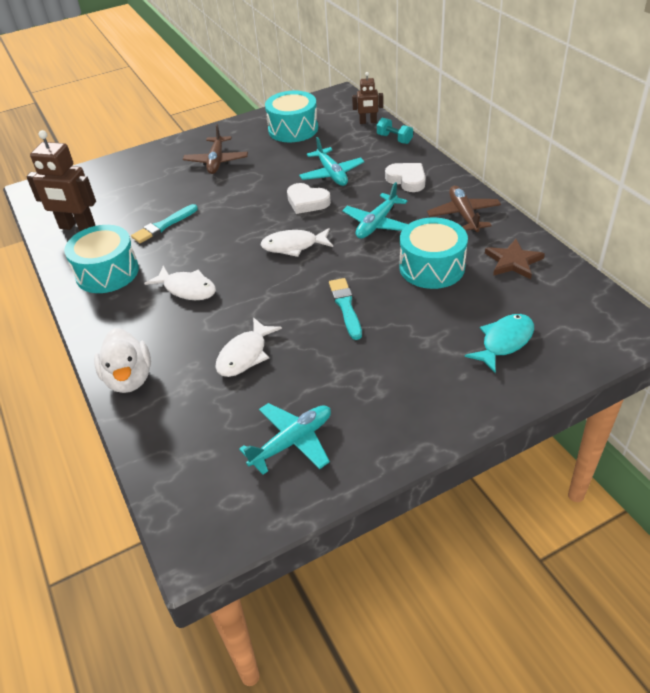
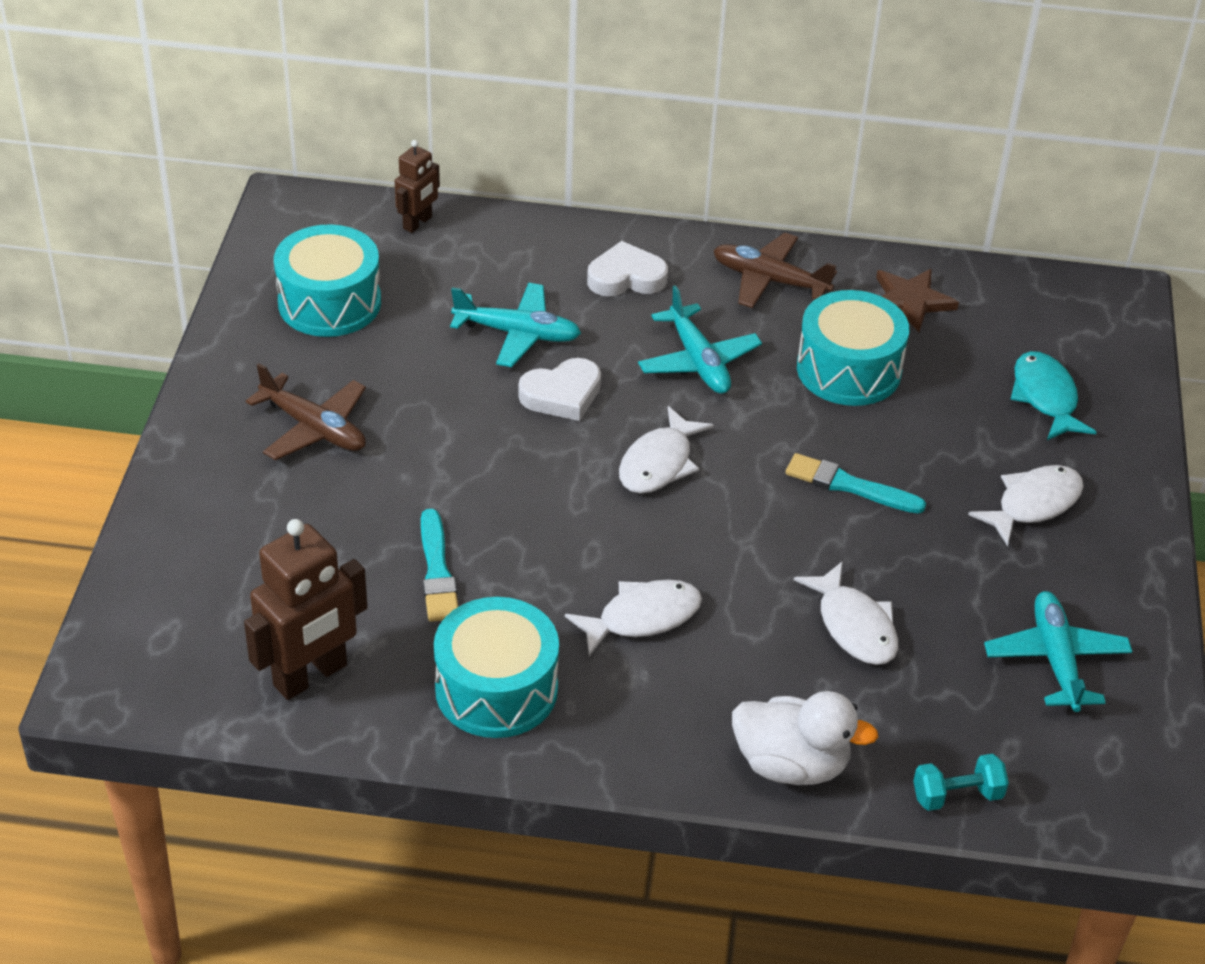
camera: 60 degrees left, 0 degrees up
(394, 139) = (503, 227): turquoise dumbbell -> turquoise dumbbell (957, 795)
(409, 377) = (1033, 504): none -> white fish

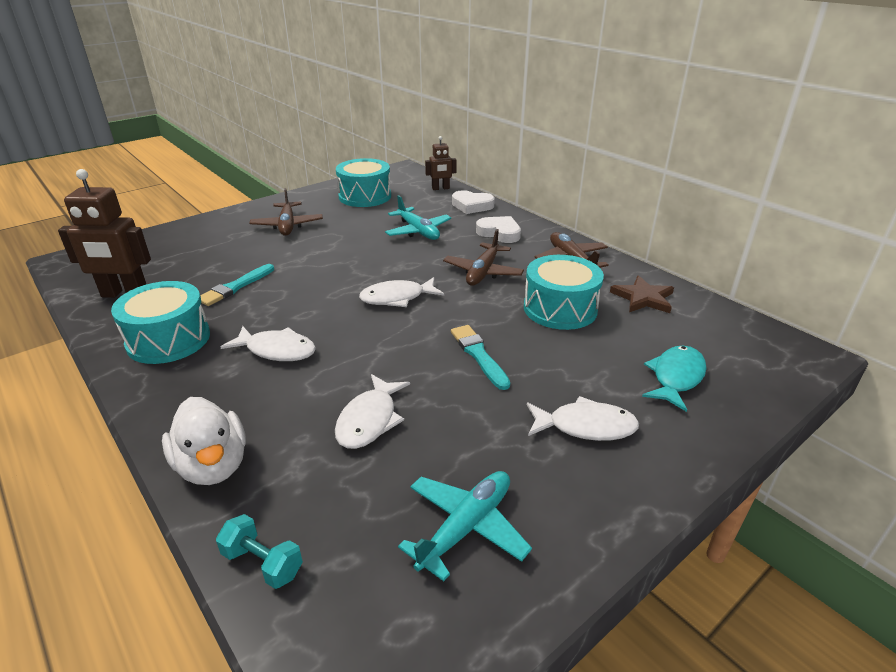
camera: 45 degrees right, 10 degrees down
(562, 395) = (399, 256): white heart -> white heart (472, 206)
(698, 362) = (483, 272): turquoise plane -> brown plane

